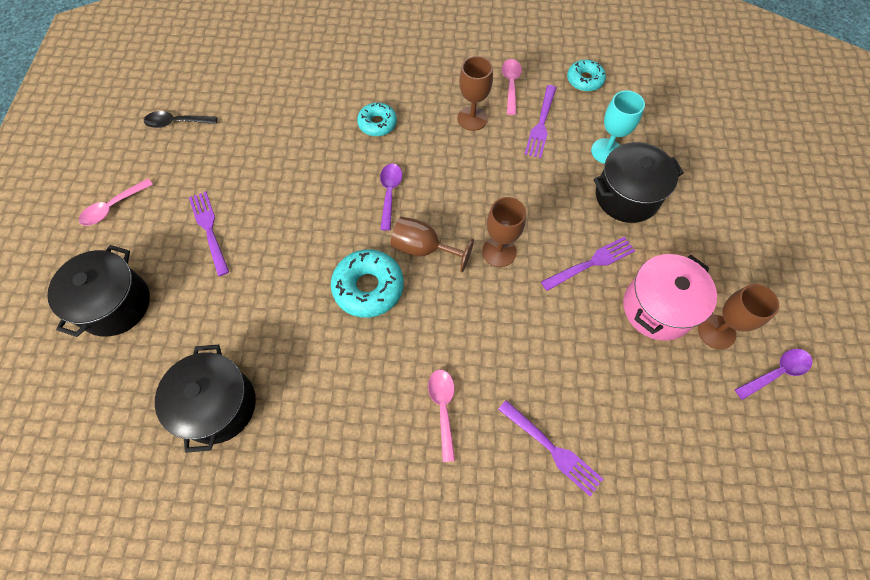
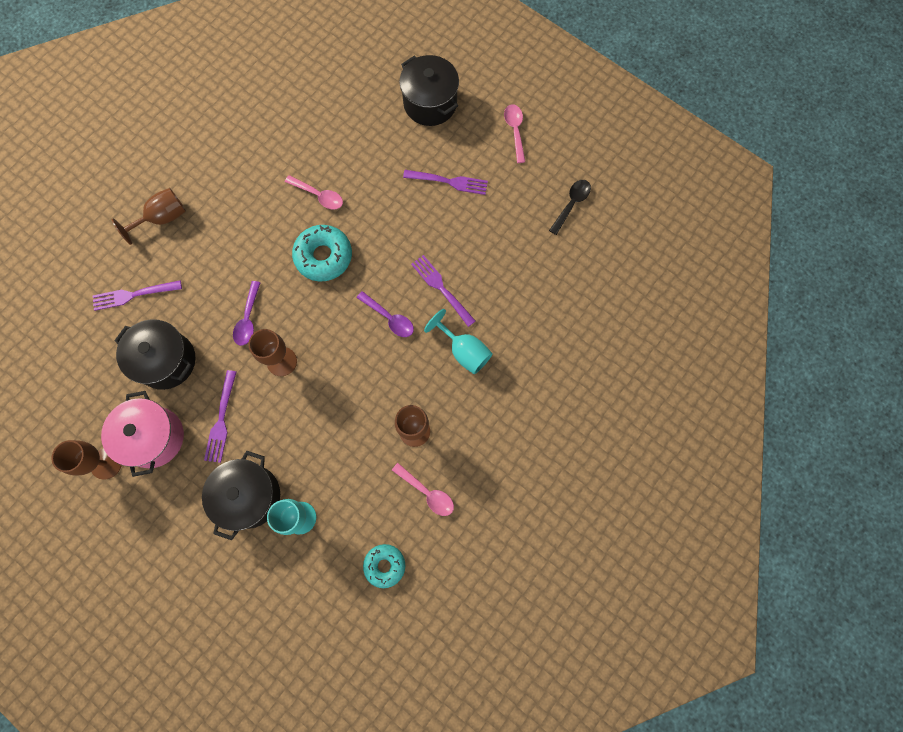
camera: 125 degrees right, 10 degrees up
(218, 405) = (313, 130): black pot -> black pot (166, 361)
(377, 124) = (464, 351): turquoise donut -> turquoise goblet
(423, 249) = (325, 311): brown goblet -> brown goblet (162, 218)
(443, 408) = (208, 250): pink spoon -> pink spoon (319, 196)
(541, 123) = (367, 485): purple fork -> purple fork (442, 289)
(776, 372) = (50, 477): purple spoon -> purple spoon (248, 319)

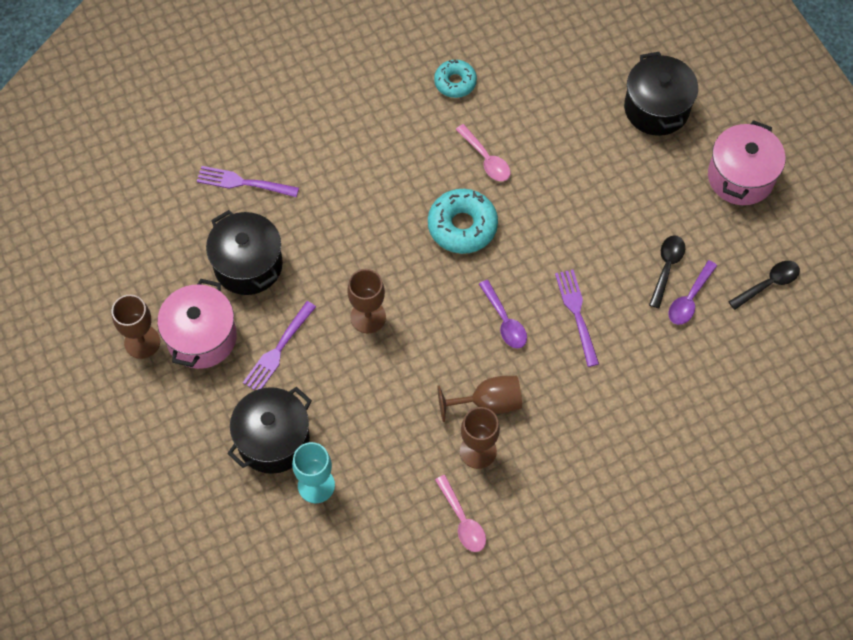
camera: 25 degrees right, 10 degrees down
(162, 218) = (308, 115): brown goblet -> brown goblet (488, 403)
(248, 319) = (352, 258): purple spoon -> purple spoon (689, 299)
(384, 565) = (383, 574): turquoise donut -> turquoise donut (455, 82)
(448, 182) = (637, 202): purple fork -> none
(464, 351) = (571, 391): turquoise goblet -> none
(492, 223) = (667, 267): none -> black spoon
(515, 131) = (740, 177): pink spoon -> pink pot

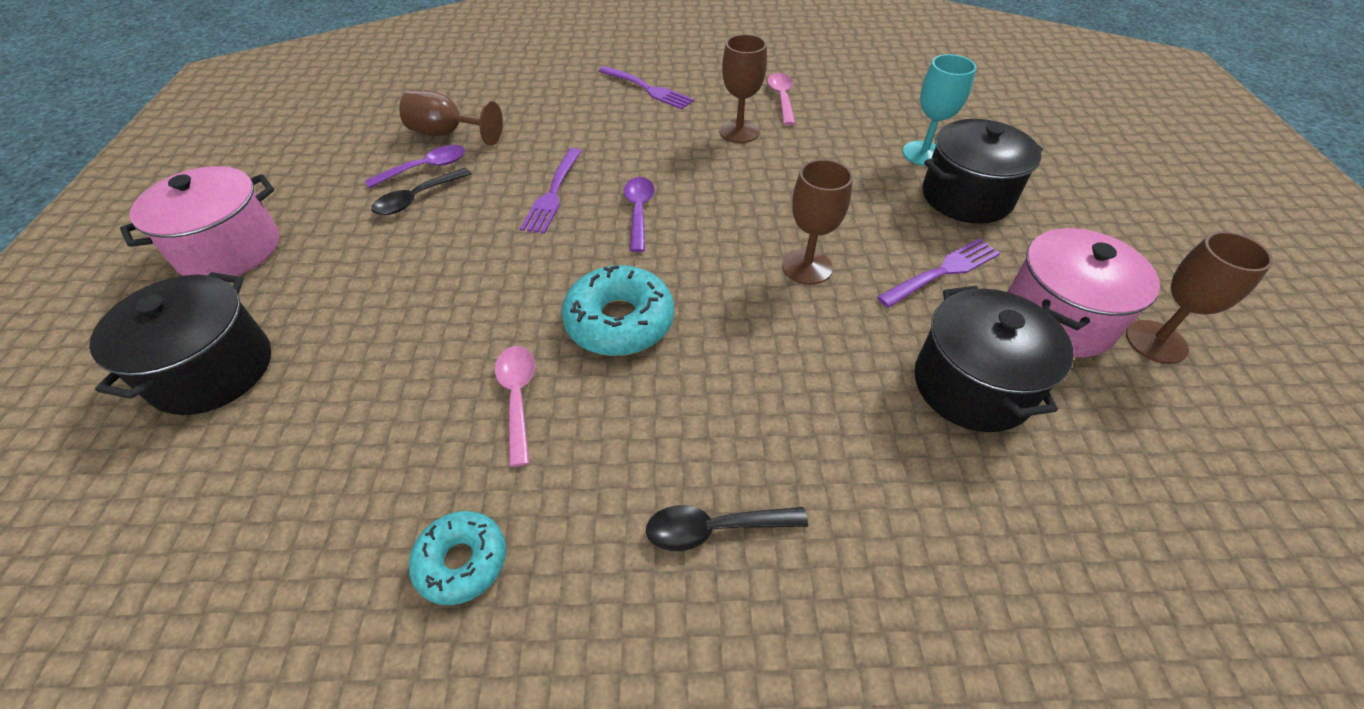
camera: 155 degrees left, 15 degrees down
(244, 183) = (959, 526): purple fork -> purple fork (647, 89)
(488, 403) = (705, 158): brown goblet -> brown goblet (447, 134)
(768, 284) = (336, 155): black spoon -> black spoon (714, 529)

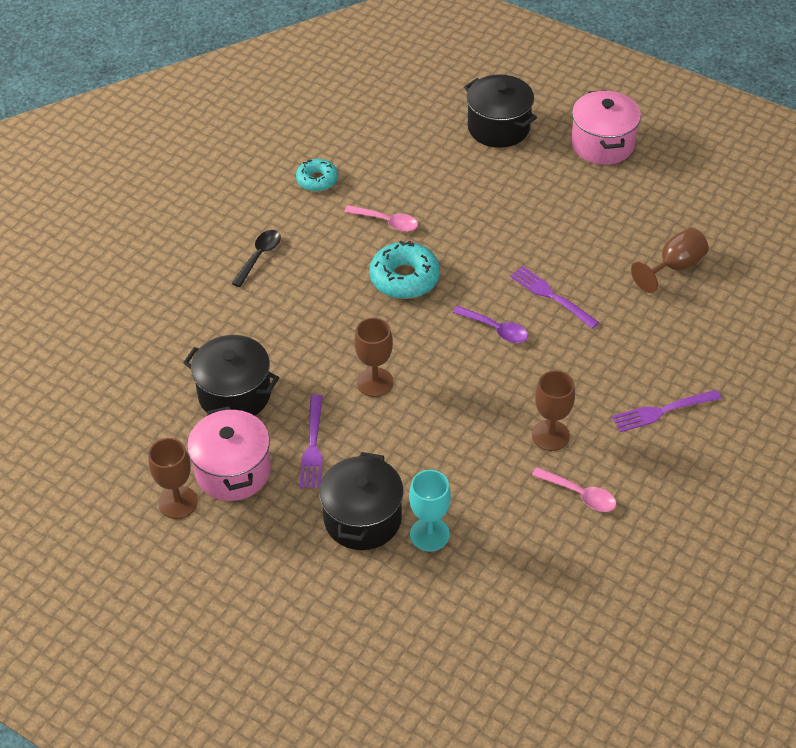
camera: 125 degrees right, 0 degrees up
(417, 199) = (596, 230): black spoon -> none
(425, 168) = (632, 243): purple spoon -> none

